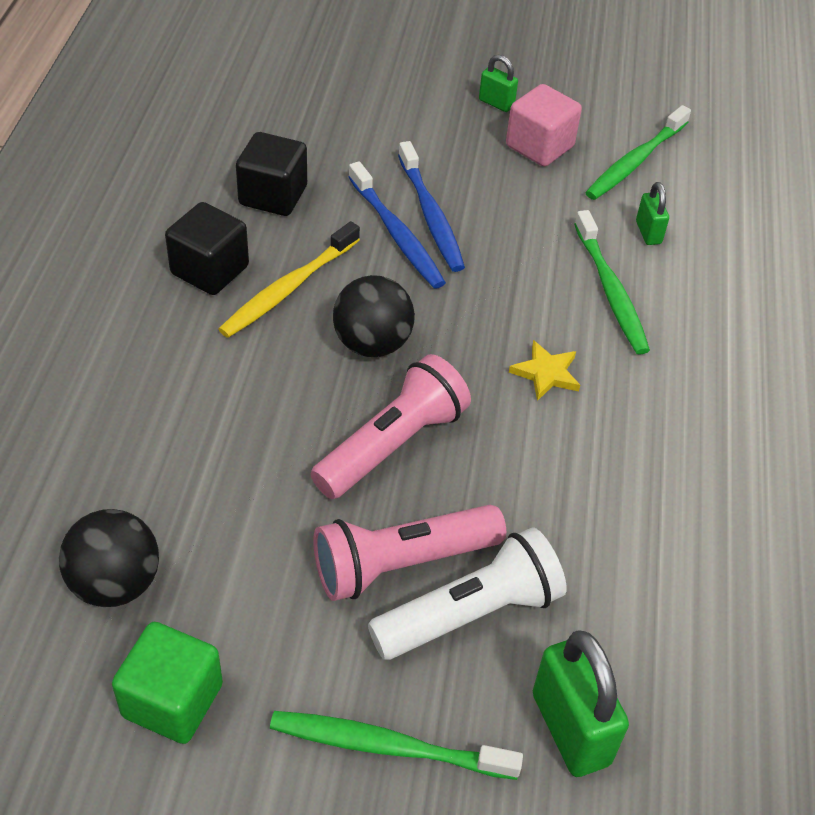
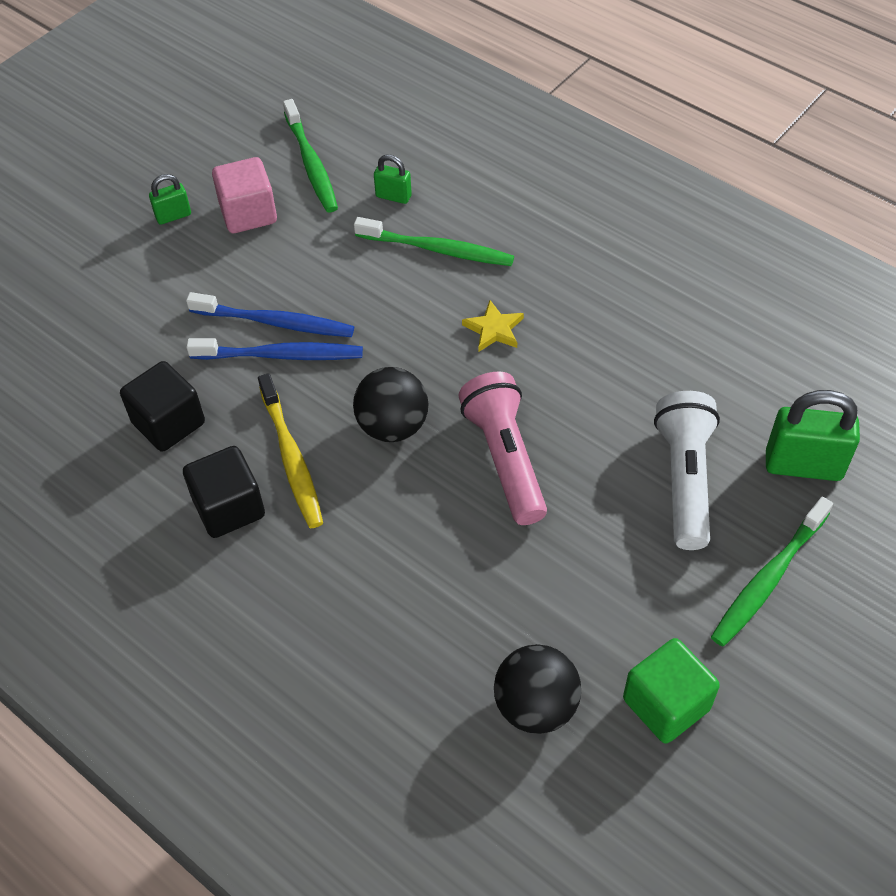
camera: 55 degrees left, 5 degrees up
(401, 563) = (619, 502): pink flashlight -> none

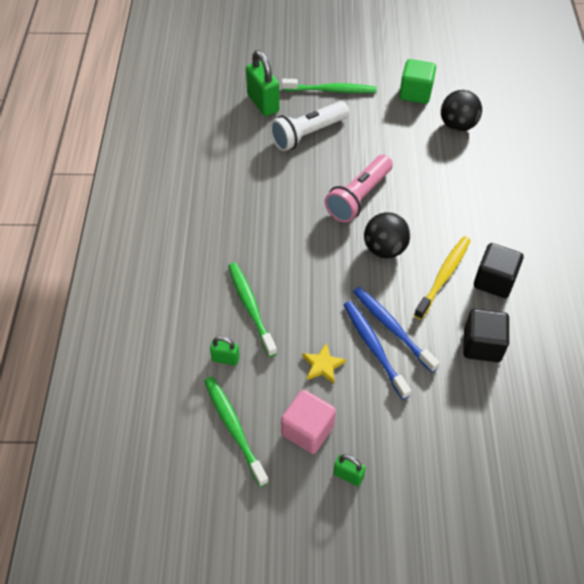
camera: 130 degrees left, 0 degrees up
(311, 164) = (234, 428): green toothbrush -> green toothbrush turned 60 degrees counterclockwise
(393, 196) = (225, 359): green padlock -> green padlock turned 60 degrees counterclockwise
(494, 329) = (286, 247): yellow star -> yellow star (323, 365)

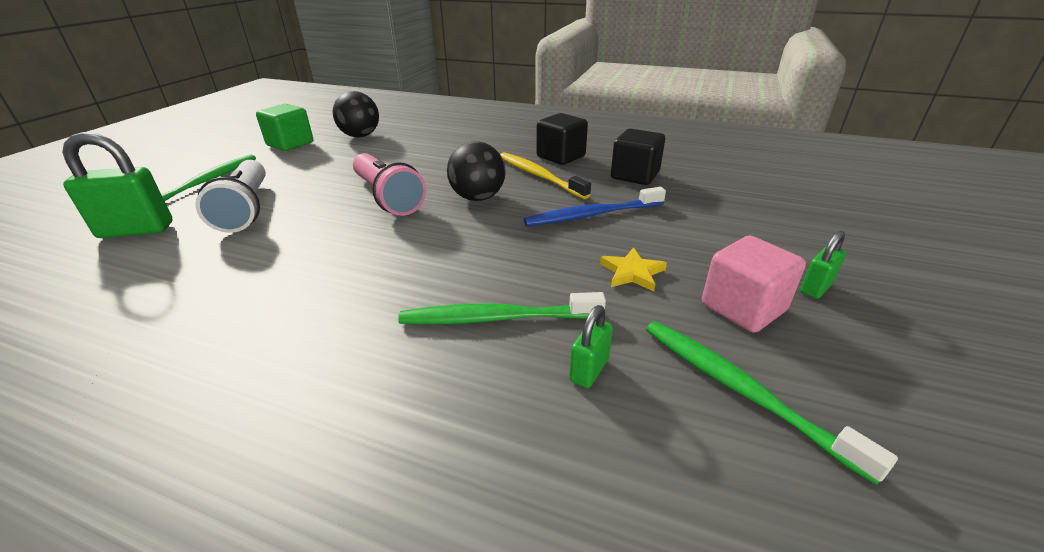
camera: 70 degrees left, 20 degrees down
(234, 428) = (740, 390): green toothbrush -> green toothbrush turned 60 degrees clockwise
(373, 347) = (616, 231): blue toothbrush -> none

